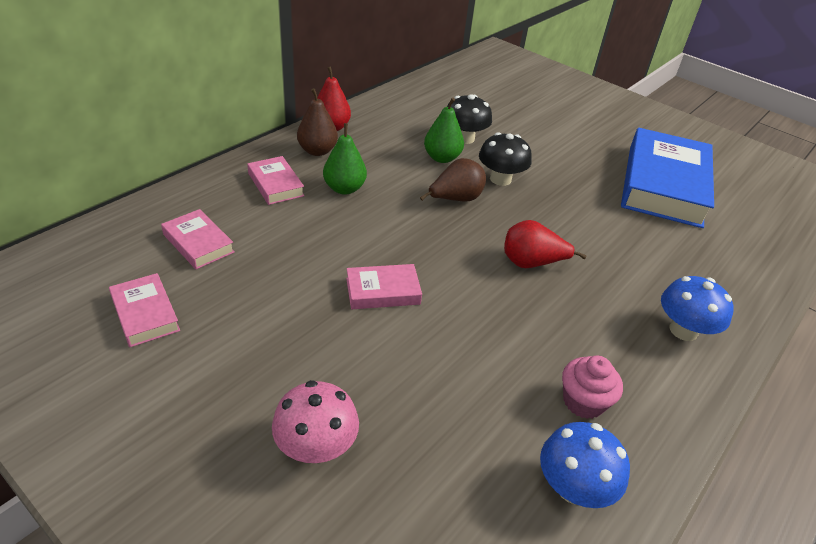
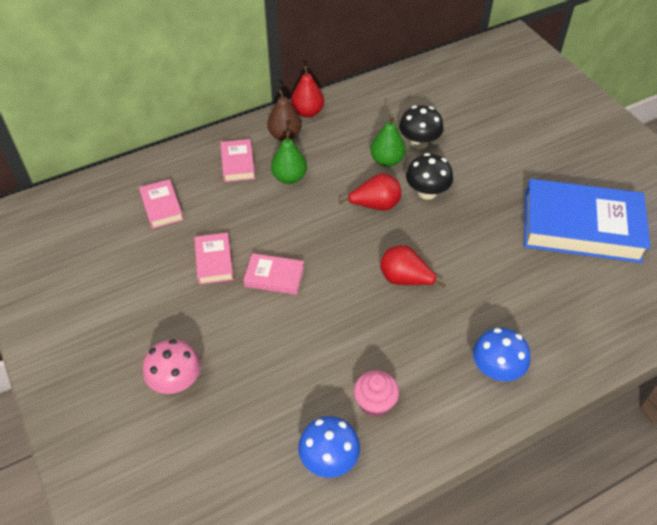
camera: 25 degrees right, 10 degrees up
(145, 314) = (107, 257): pink book -> pink book (214, 261)
(455, 199) = (375, 205): brown pear -> red pear
(663, 185) = (581, 227): blue book -> blue book turned 60 degrees clockwise

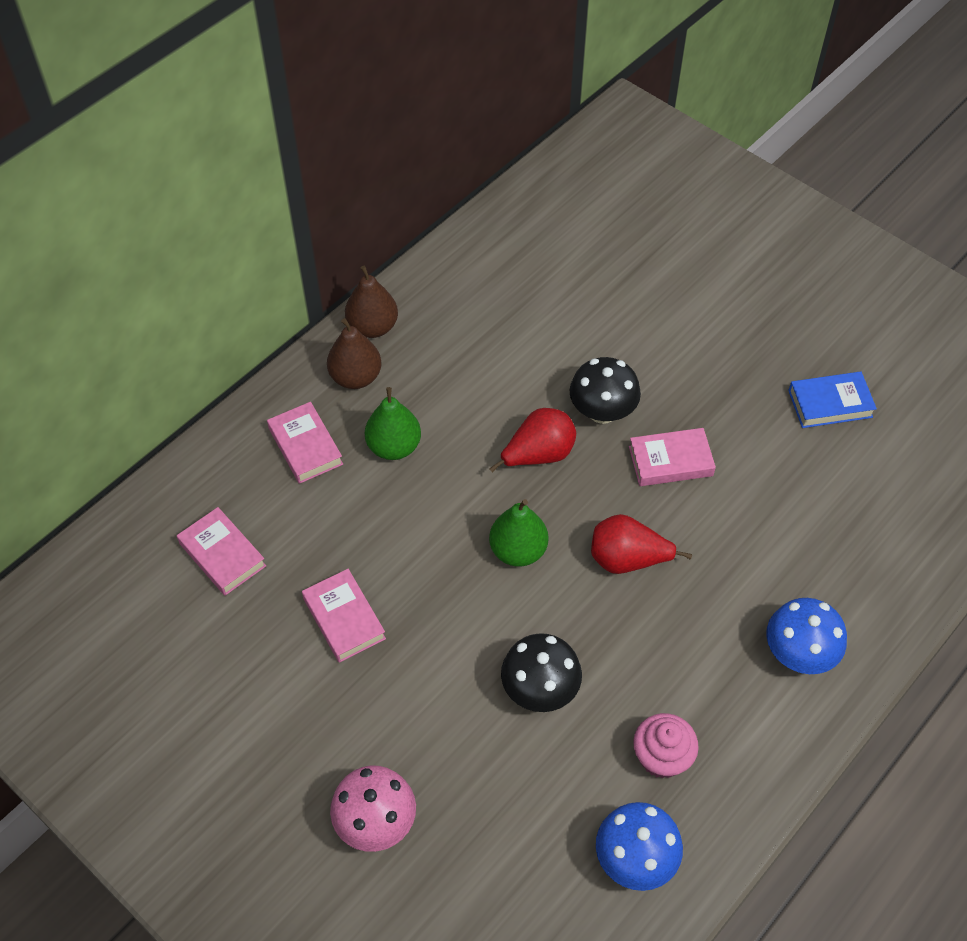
camera: 20 degrees left, 5 degrees up
(274, 277) = (443, 615): pink book -> pink book (670, 461)
(307, 112) = (373, 327): red pear -> brown pear
(387, 160) = (524, 376): green pear -> green pear (518, 550)
(419, 142) = (558, 332): black mushroom -> black mushroom (540, 689)
(581, 227) = (830, 403): blue book -> blue book, size x0.45

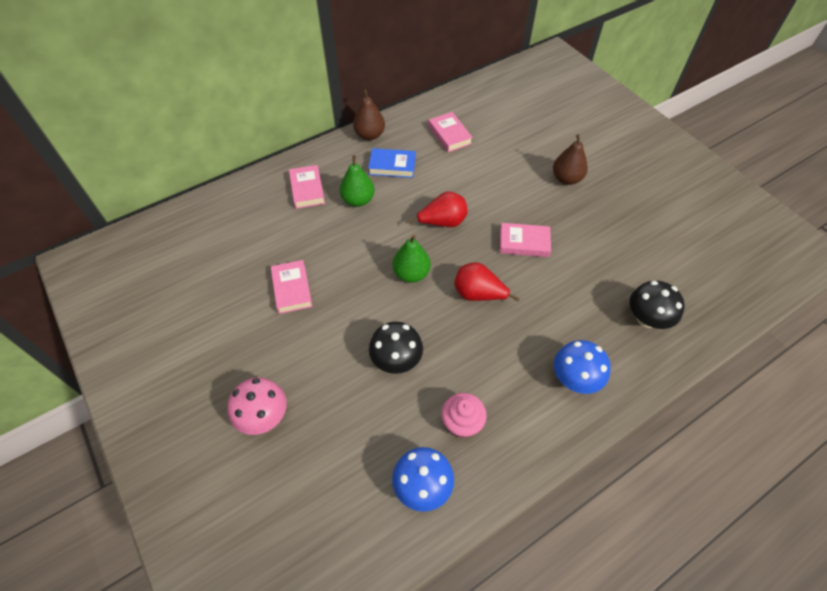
camera: 15 degrees right, 0 degrees up
(222, 555) = (236, 237): pink book -> pink book (449, 135)
(356, 377) = (350, 159): brown pear -> brown pear (566, 178)
(602, 411) = (490, 206): black mushroom -> black mushroom (647, 318)
(830, 403) = (637, 231): blue book -> blue book (392, 166)

